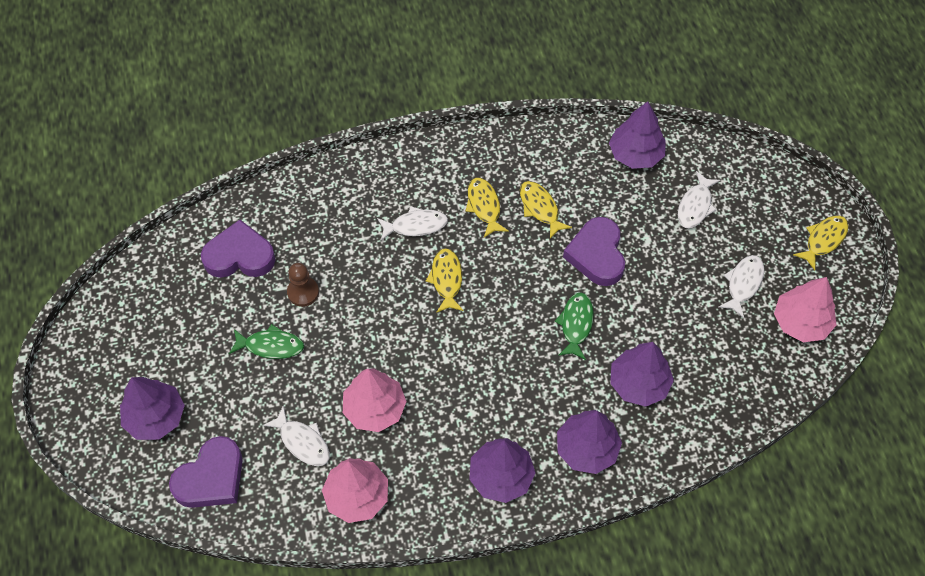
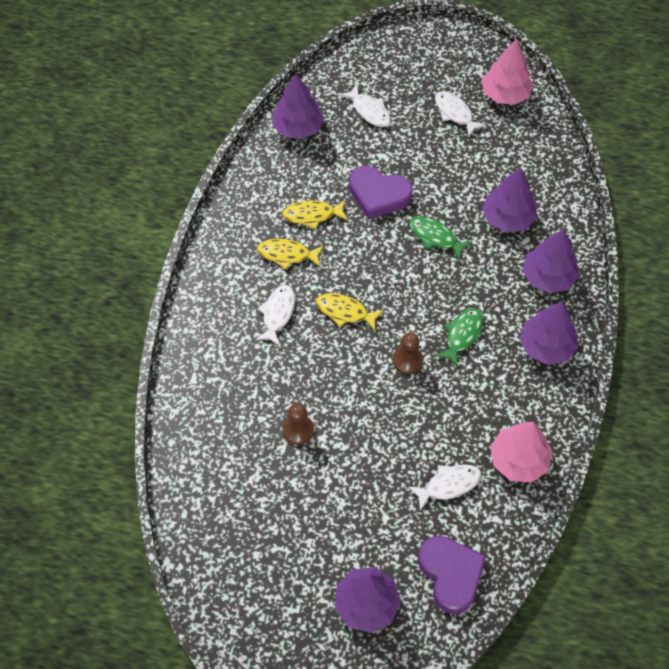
camera: 65 degrees left, 0 degrees up
(239, 256) = (230, 470): purple heart -> none
(271, 346) = (340, 477): green fish -> green fish (462, 335)
(374, 409) = (443, 415): pink tree -> none
(420, 354) = (407, 360): none -> brown pawn
(823, 240) = (443, 48): yellow fish -> none

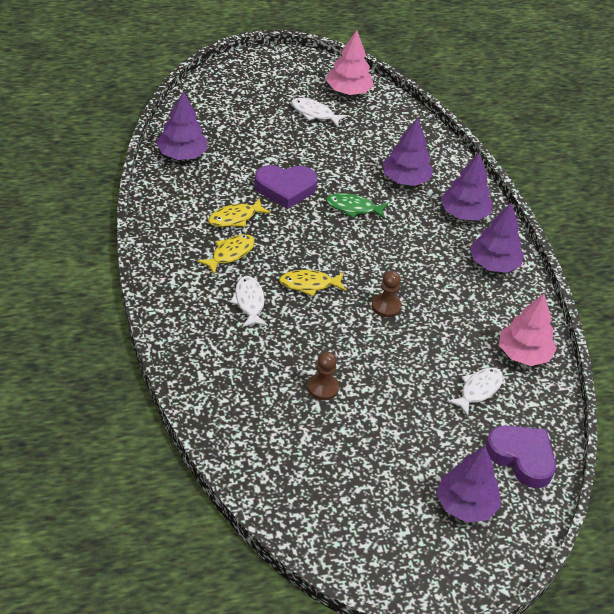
camera: 30 degrees left, 15 degrees down
(287, 254) = (230, 254): yellow fish -> yellow fish turned 150 degrees clockwise
(369, 111) = (239, 128): white fish -> none
(462, 335) = (420, 274): green fish -> none

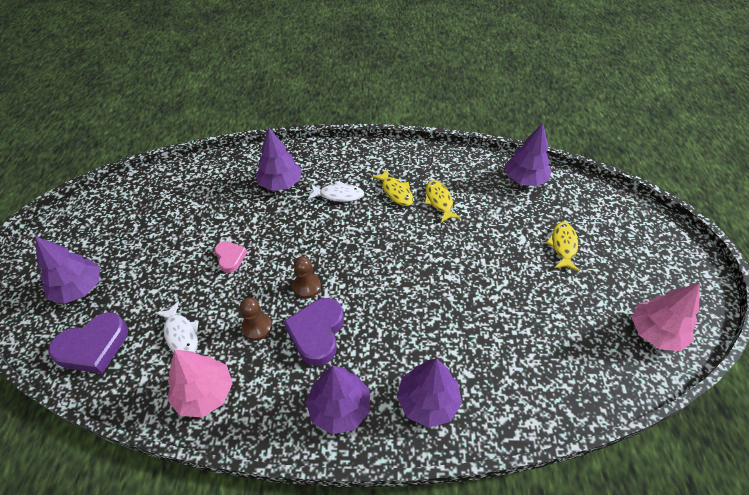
camera: 110 degrees right, 5 degrees up
(285, 189) = (477, 242): purple heart -> purple heart (317, 333)
(309, 284) = (348, 236): yellow fish -> yellow fish (563, 245)
(314, 113) = (603, 289): white fish -> none
(323, 388) = (235, 223): brown pawn -> brown pawn (257, 327)
(353, 208) = (446, 291): green fish -> none
(373, 378) = (230, 258): none -> pink heart
(405, 179) = (491, 353): purple tree -> purple tree (280, 183)

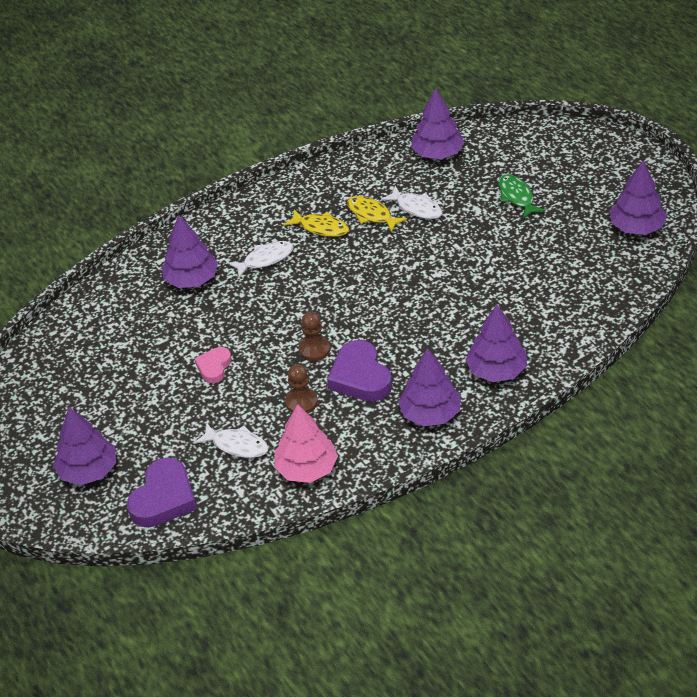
camera: 30 degrees left, 5 degrees down
(230, 258) = (214, 367): pink heart -> pink heart turned 105 degrees counterclockwise
(476, 213) = (416, 208): none -> white fish
(563, 245) = (517, 197): yellow fish -> green fish
(655, 332) = (636, 227): pink tree -> purple tree

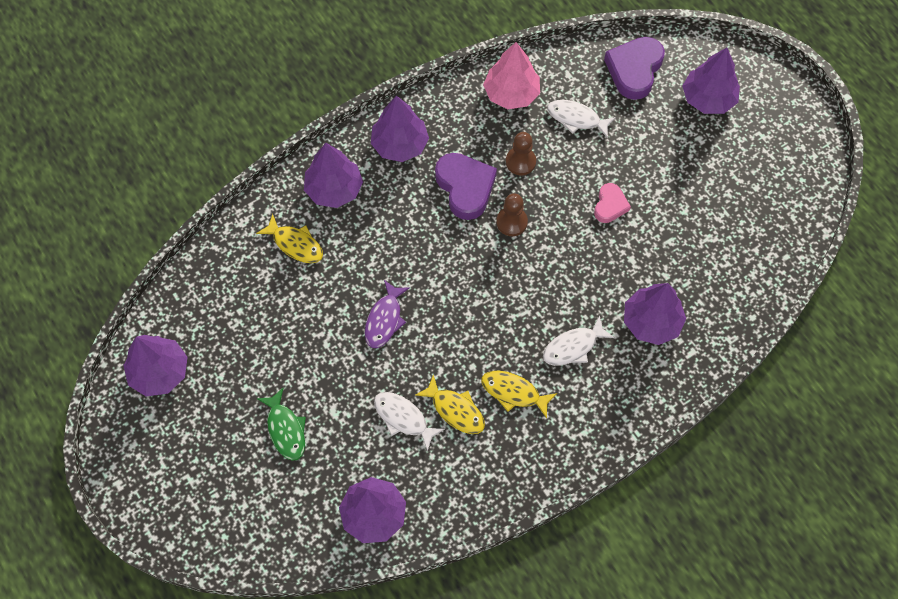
camera: 175 degrees right, 20 degrees up
(437, 271) = (384, 319): none -> purple fish
(529, 323) = (295, 244): none -> yellow fish

